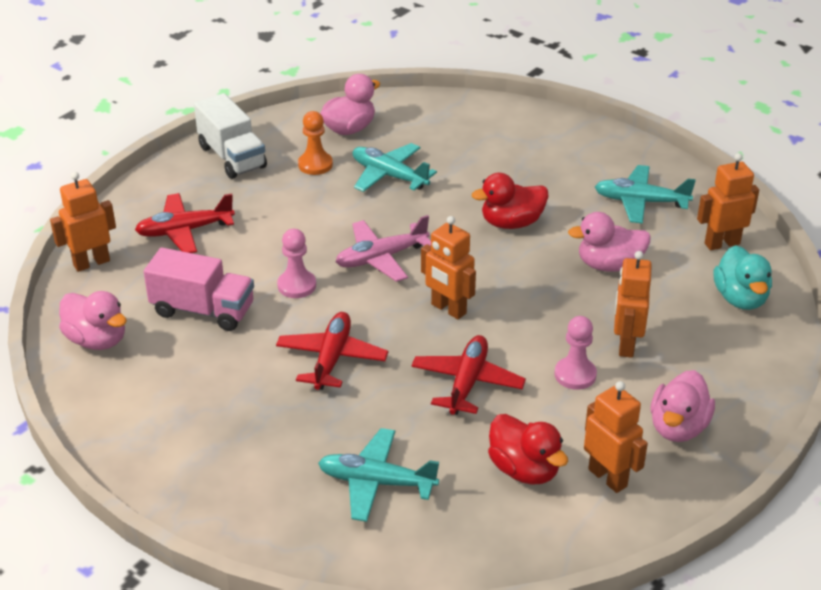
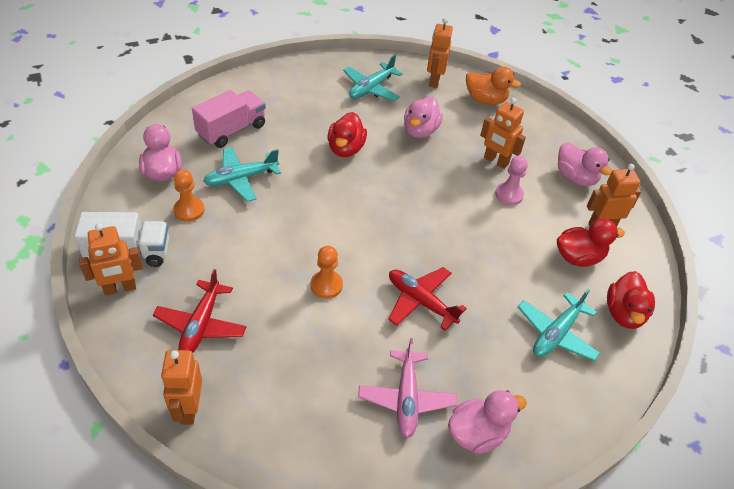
camera: 65 degrees left, 10 degrees up
(97, 340) = (298, 444): pink duck -> pink duck (477, 433)
(203, 310) = (313, 354): pink truck -> pink truck (231, 130)
(297, 285) = (326, 285): pink pawn -> orange pawn
(381, 258) = (331, 226): pink plane -> pink plane (406, 398)
(448, 309) = (410, 219): orange robot -> orange robot (120, 288)
(463, 538) = (624, 313): none -> red duck
(467, 383) = (487, 245): red plane -> none
(740, 298) = (485, 100): turquoise duck -> orange duck

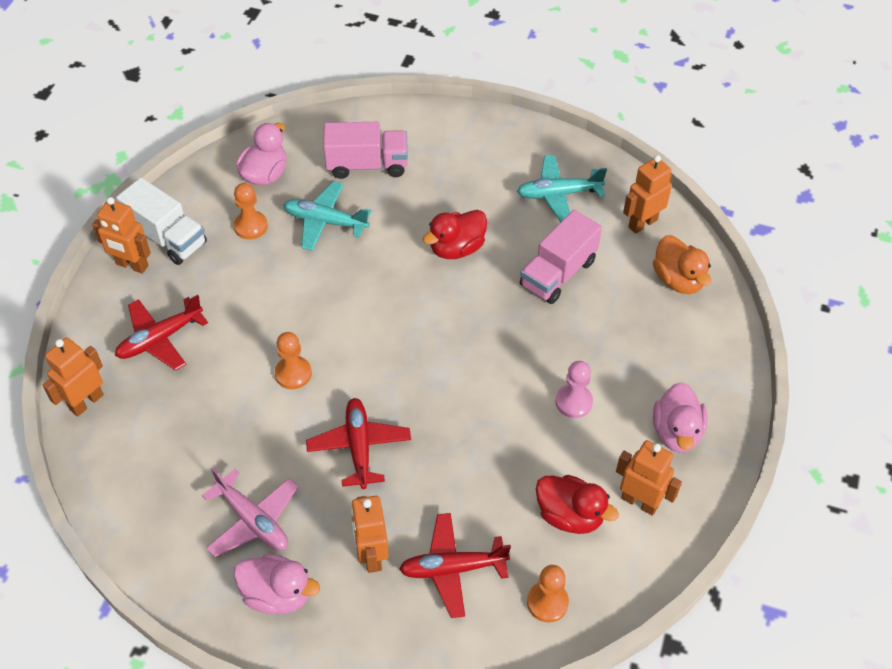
camera: 45 degrees right, 5 degrees up
(406, 398) = (253, 520): pink plane -> pink plane turned 90 degrees counterclockwise
(420, 131) = (558, 273): pink duck -> pink truck
(495, 161) = (603, 357): orange robot -> orange robot (371, 555)
(556, 333) = (453, 568): turquoise plane -> red plane
(624, 313) = (547, 602): red duck -> orange pawn

